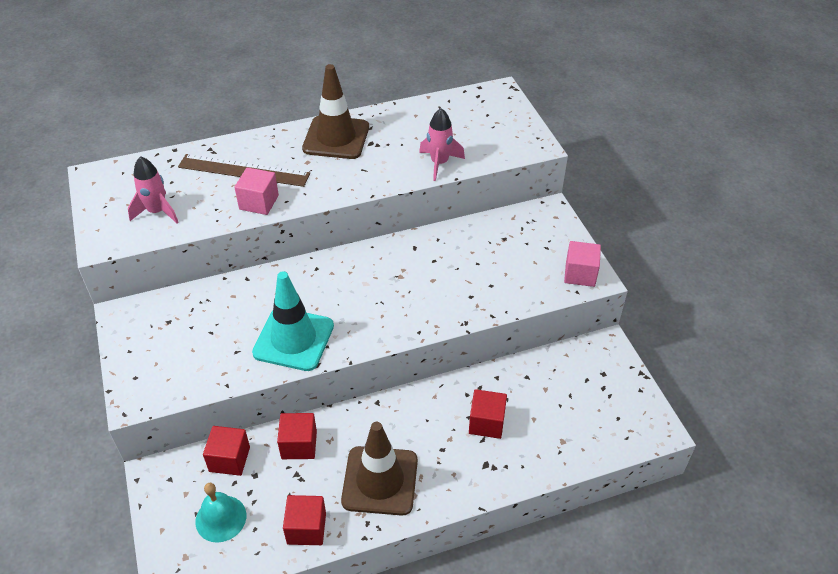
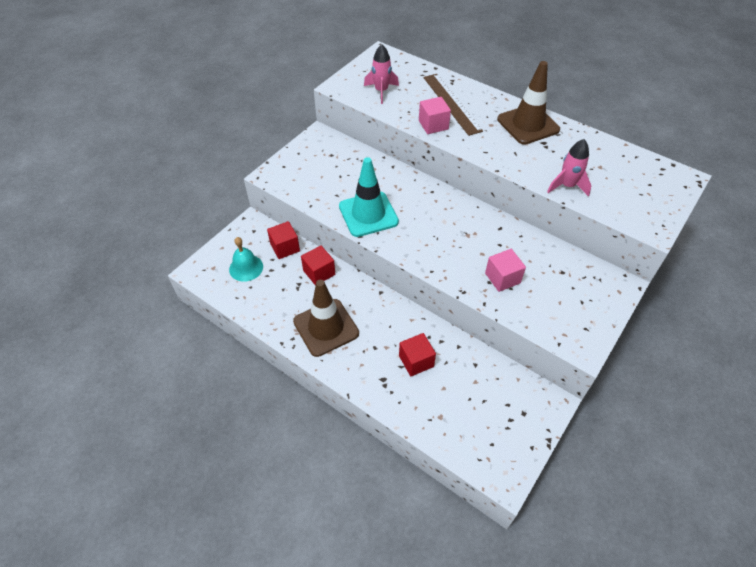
camera: 55 degrees right, 5 degrees up
(306, 528) = (267, 310): red cube -> none
(580, 274) = (578, 337): pink cube -> pink cube (502, 278)

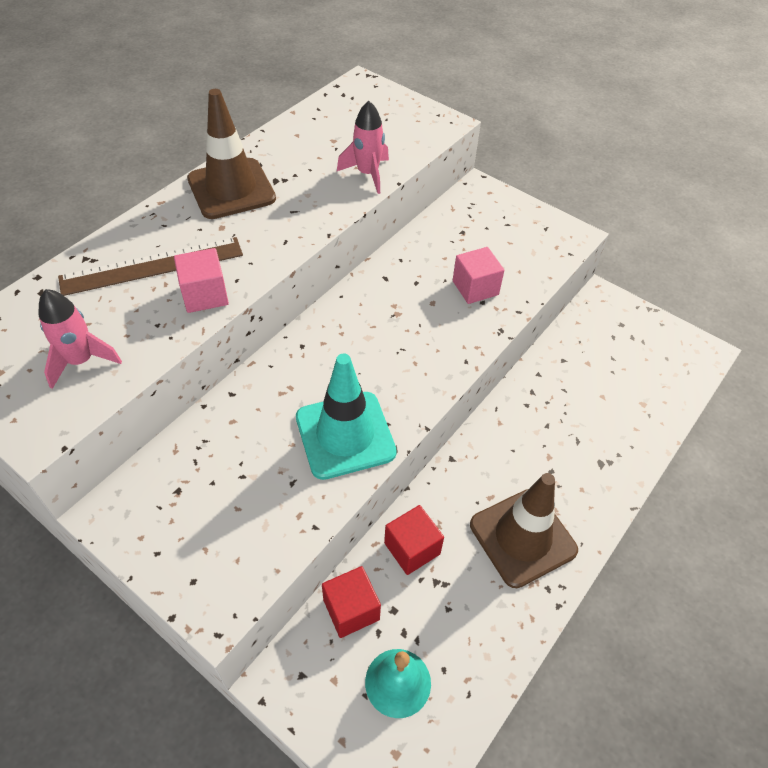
camera: 90 degrees left, 0 degrees up
(416, 361) = (567, 422): red cube -> none

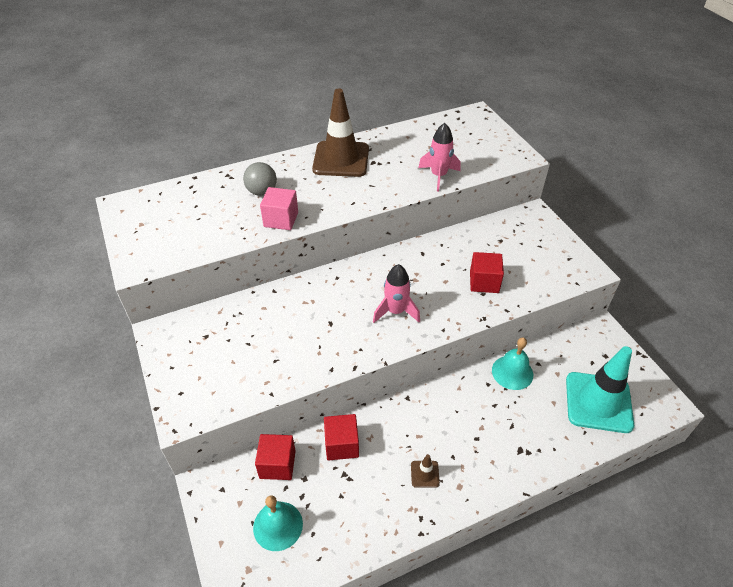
camera: 30 degrees right, 5 degrees down
(81, 361) = (186, 233): pink rocket -> pink rocket (395, 311)
(152, 266) = (262, 192): brown ruler -> grey ball
(345, 435) = (328, 345): turquoise traffic cone -> turquoise traffic cone (598, 402)
(475, 288) = (484, 282): pink cube -> red cube
(522, 537) = (425, 474): brown traffic cone -> brown traffic cone, size x0.41
(543, 381) = (512, 372): none -> turquoise bell

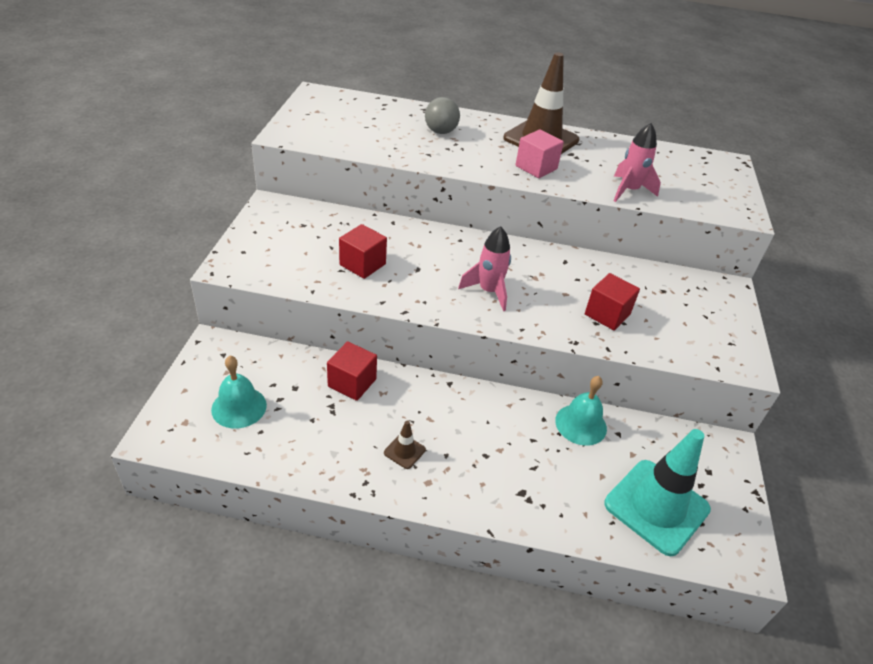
camera: 30 degrees right, 5 degrees down
(277, 464) = (283, 364): red cube -> red cube (362, 264)
(281, 219) = (435, 157): pink cube -> pink cube (536, 167)

